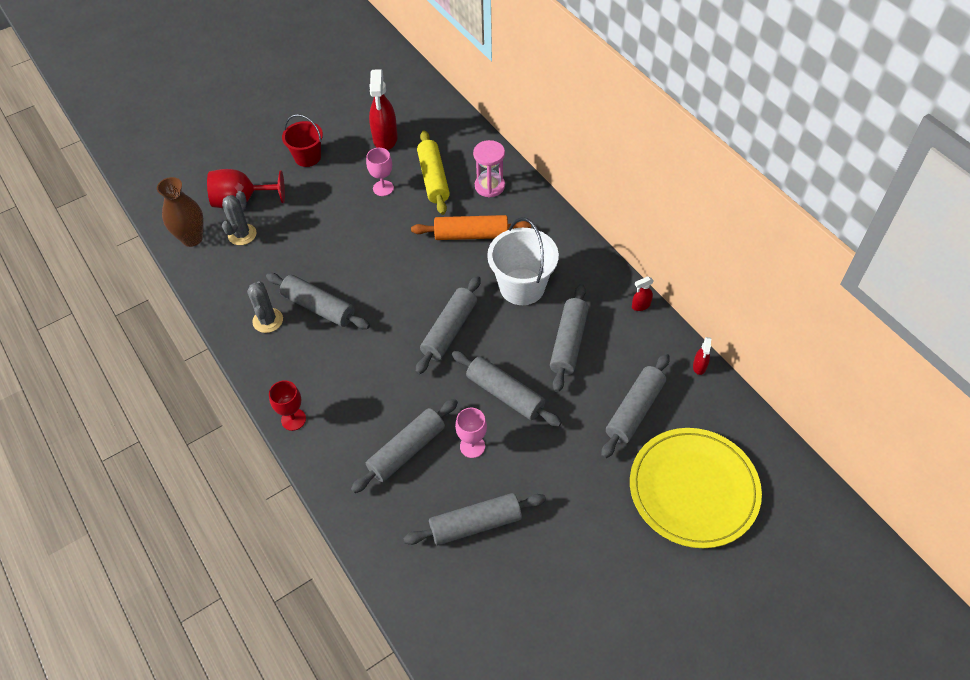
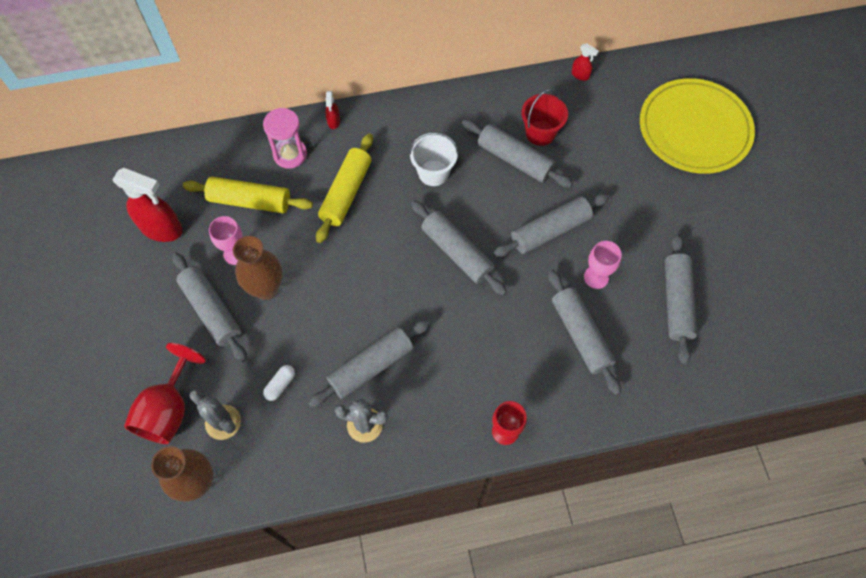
camera: 70 degrees left, 10 degrees up
(283, 256) = (280, 385): none -> white capsule
(307, 157) = (140, 317): red bucket -> red bucket (540, 133)
(361, 217) = (266, 288): none -> brown vase
(471, 235) = (346, 193): orange rolling pin -> yellow rolling pin
(522, 287) = (433, 173): white bucket -> white bucket, size x0.65
(635, 411) = (606, 138): grey rolling pin -> grey rolling pin (212, 310)
(640, 305) = (498, 90): red spray bottle -> red spray bottle (333, 121)

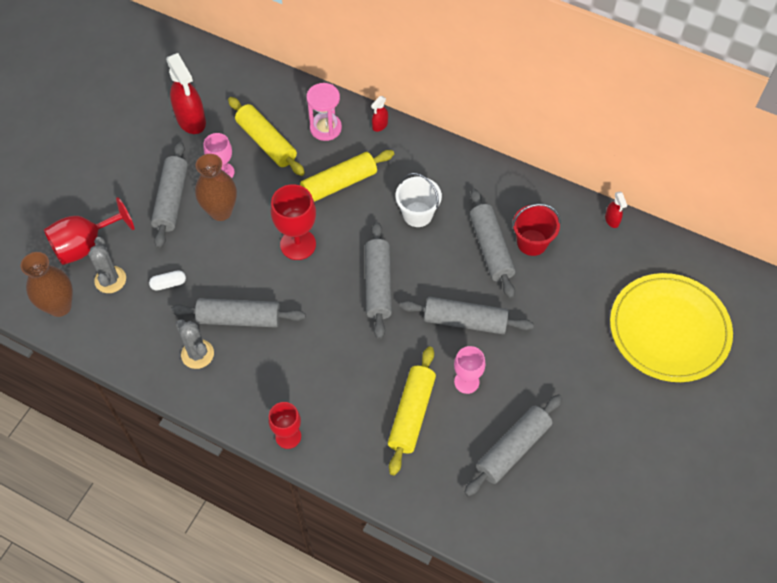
camera: 40 degrees right, 5 degrees down
(360, 268) = (298, 244): none -> red goblet
(581, 335) = (412, 414): grey rolling pin -> yellow rolling pin

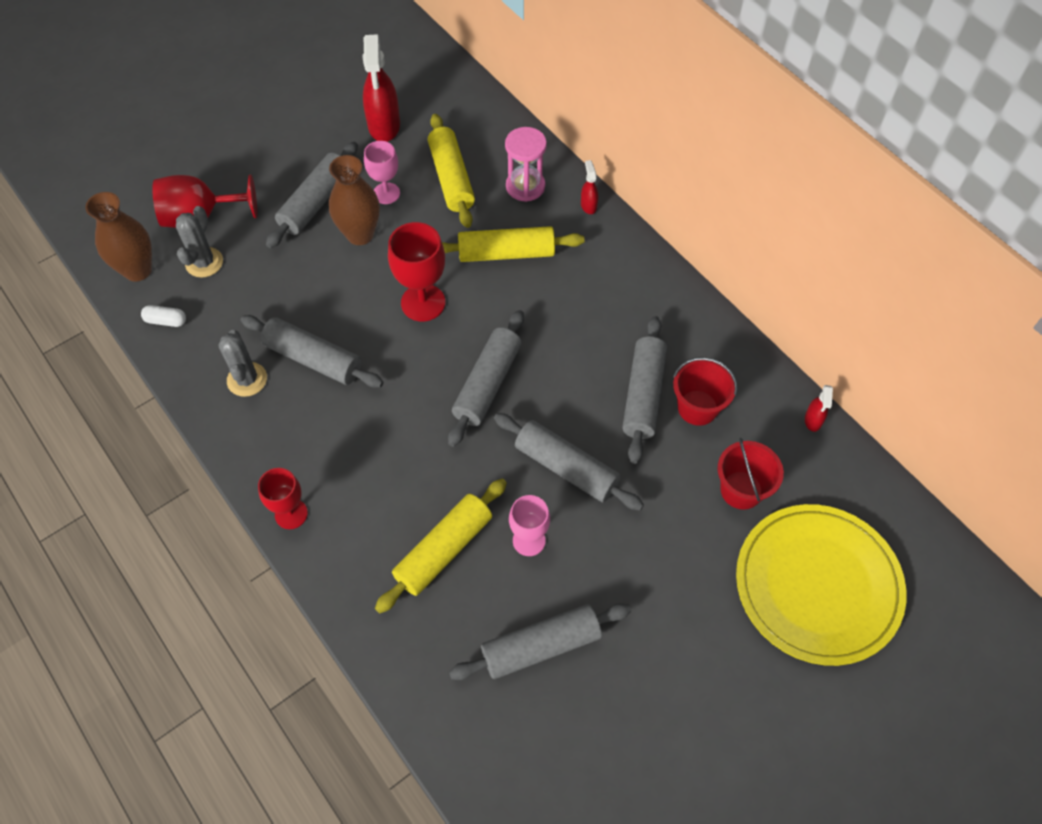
camera: 25 degrees right, 0 degrees up
(168, 284) = (261, 291): white capsule -> white capsule (166, 321)
(379, 125) = (588, 205): red spray bottle -> red spray bottle turned 105 degrees clockwise
(417, 214) = (577, 321): white bucket -> none
(589, 287) = (741, 490): none -> red bucket

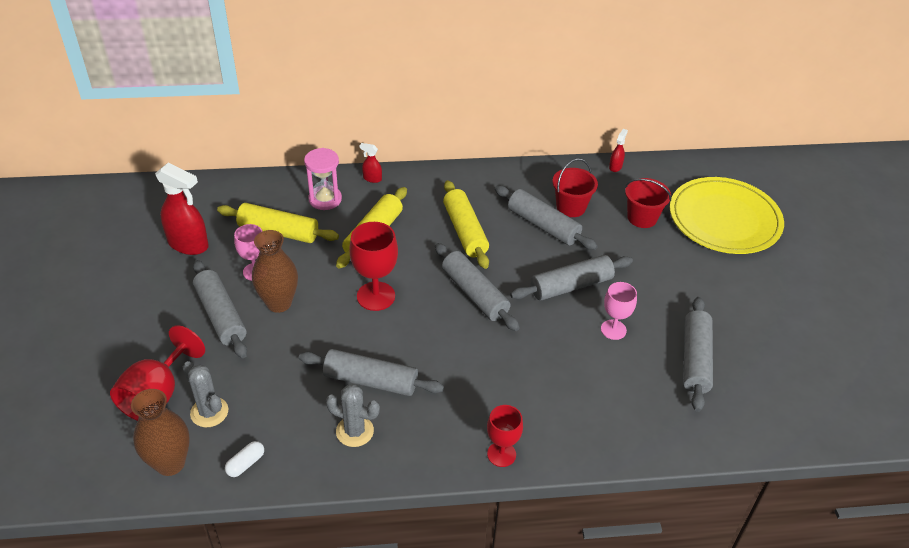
camera: 60 degrees left, 15 degrees down
(313, 359) = (371, 381): grey rolling pin -> grey rolling pin turned 45 degrees clockwise
(444, 550) = (592, 377): yellow rolling pin -> yellow rolling pin (465, 231)
(813, 420) = (615, 167): red spray bottle -> red spray bottle turned 105 degrees counterclockwise

